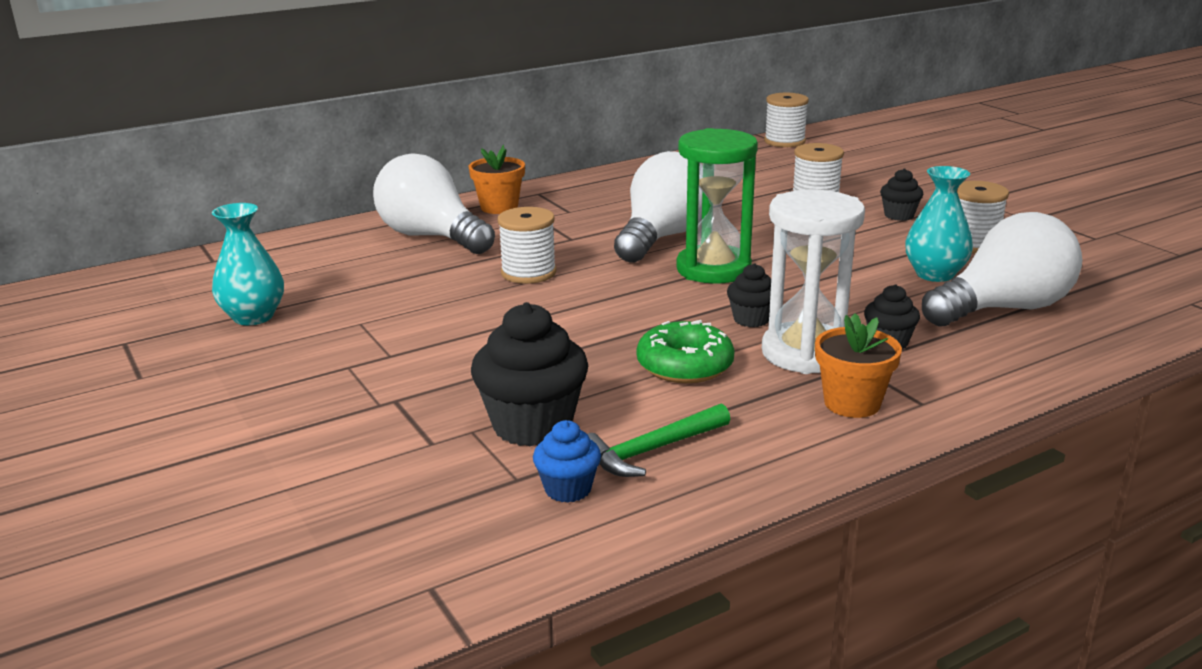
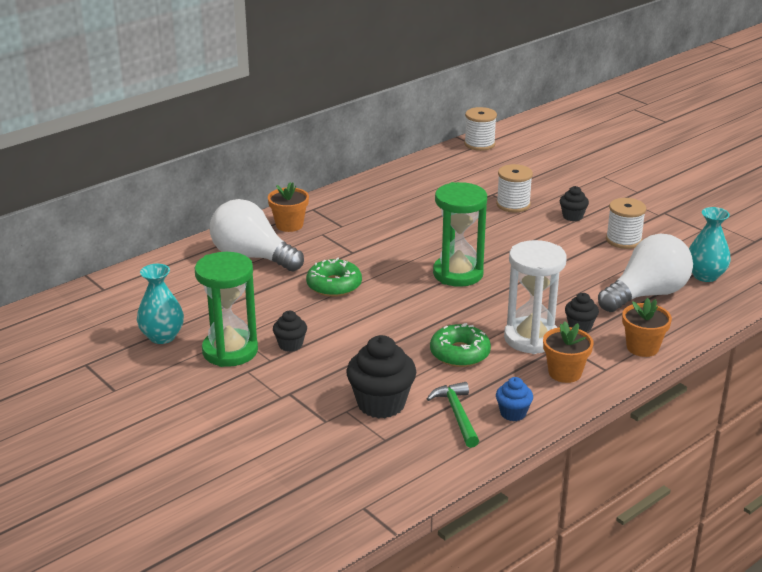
camera: 10 degrees left, 5 degrees up
(338, 340) = (230, 351): none -> green hourglass
(528, 273) = (334, 285): white spool -> green donut
(568, 489) = (416, 443): blue cupcake -> blue cupcake (513, 413)
(652, 450) = (457, 415): green hammer -> green hammer turned 120 degrees clockwise
(662, 237) = (415, 247): white light bulb -> none
(751, 319) = (492, 314): black cupcake -> black cupcake (290, 345)
(934, 274) = (602, 268): turquoise vase -> turquoise vase (705, 275)
(990, 377) = (642, 347): none -> orange flower pot

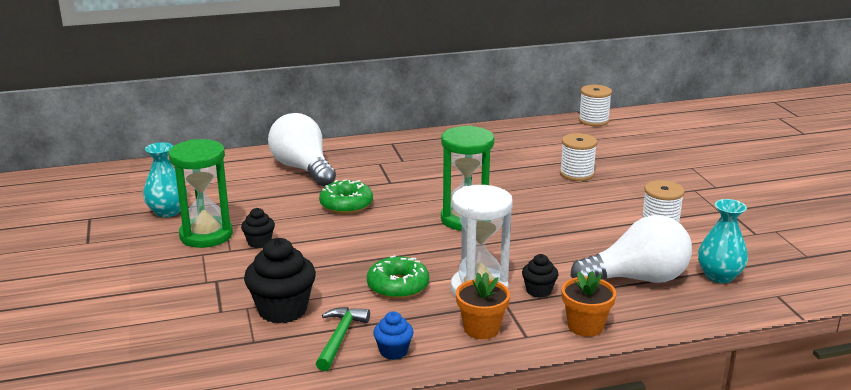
camera: 25 degrees right, 5 degrees down
(289, 225) = (359, 151): orange flower pot -> none
(572, 216) = (626, 195): black cupcake -> none

